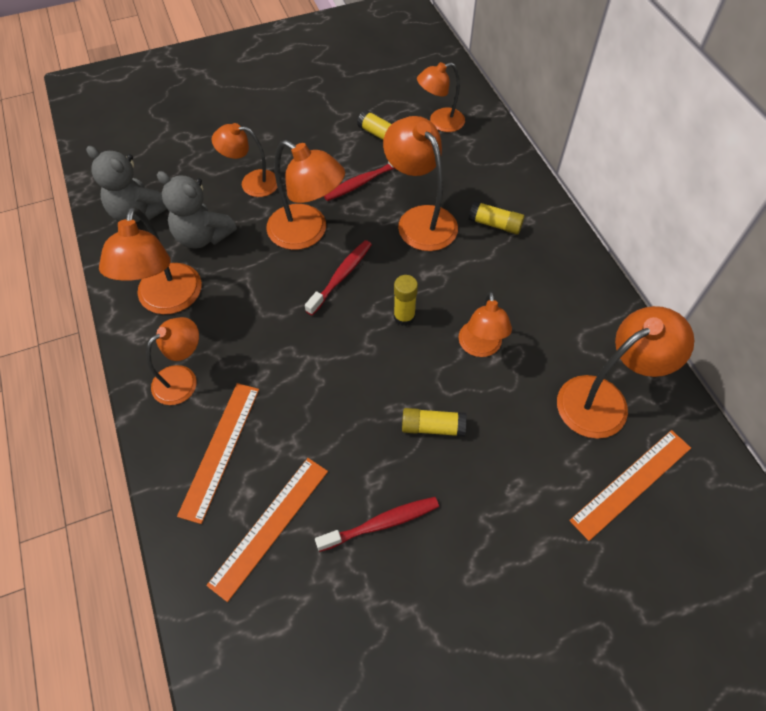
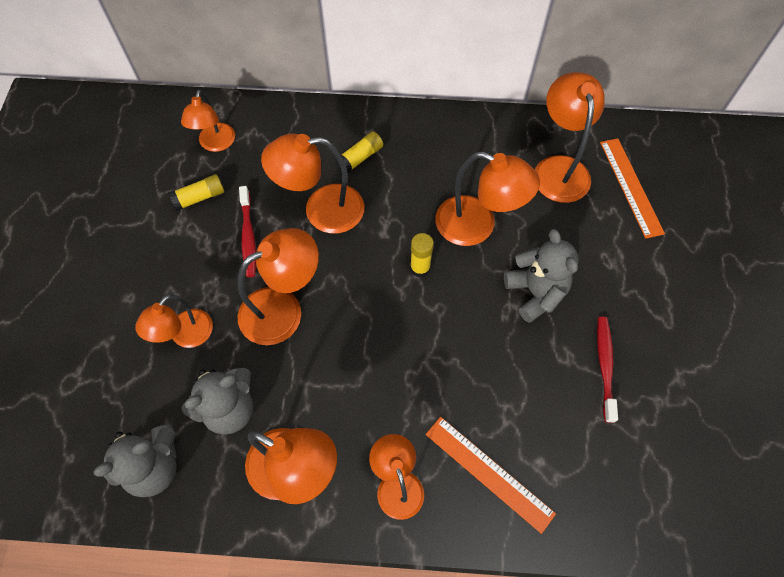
camera: 65 degrees left, 5 degrees up
(270, 526) = (577, 455): orange ruler -> none
(341, 276) = (350, 300): red toothbrush -> none
(433, 427) = (535, 293): yellow glue stick -> grey teddy bear
(480, 347) = (477, 226): orange lamp -> orange lamp, size x1.53

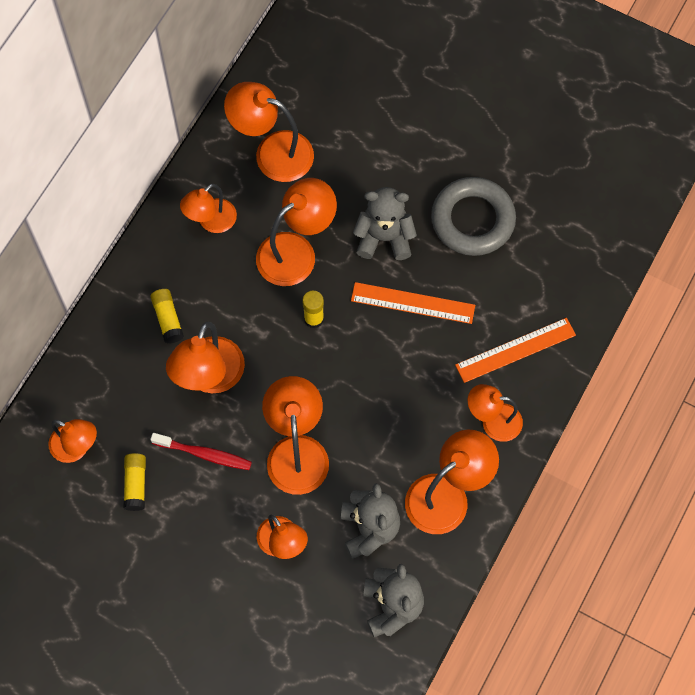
camera: 65 degrees left, 5 degrees up
(466, 151) = (211, 222): none -> orange lamp
(605, 366) = (472, 220): red toothbrush -> grey ring
(631, 186) = (322, 105): orange ruler -> orange ruler (413, 303)

